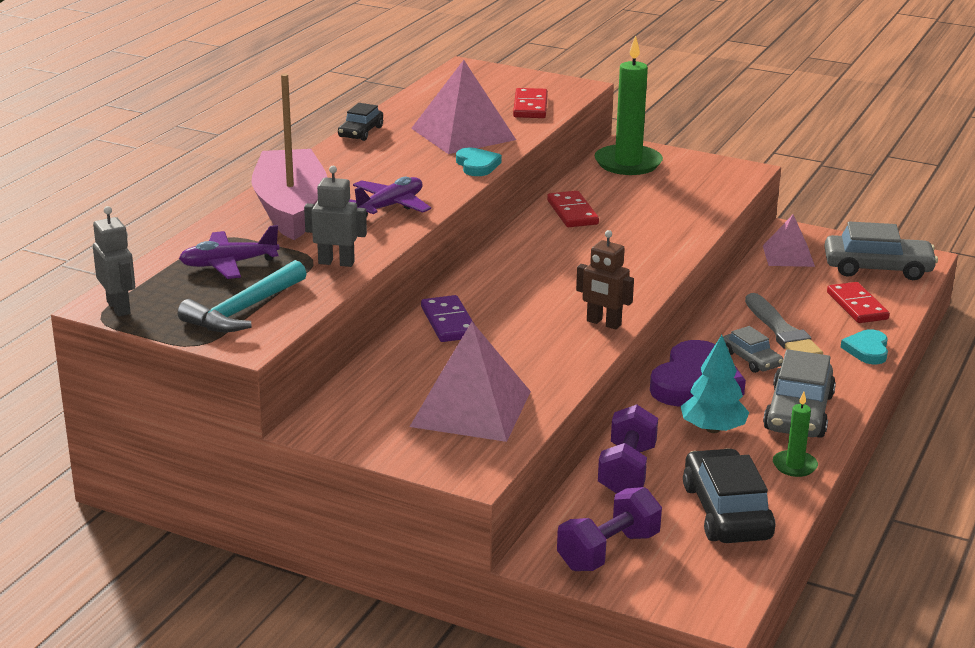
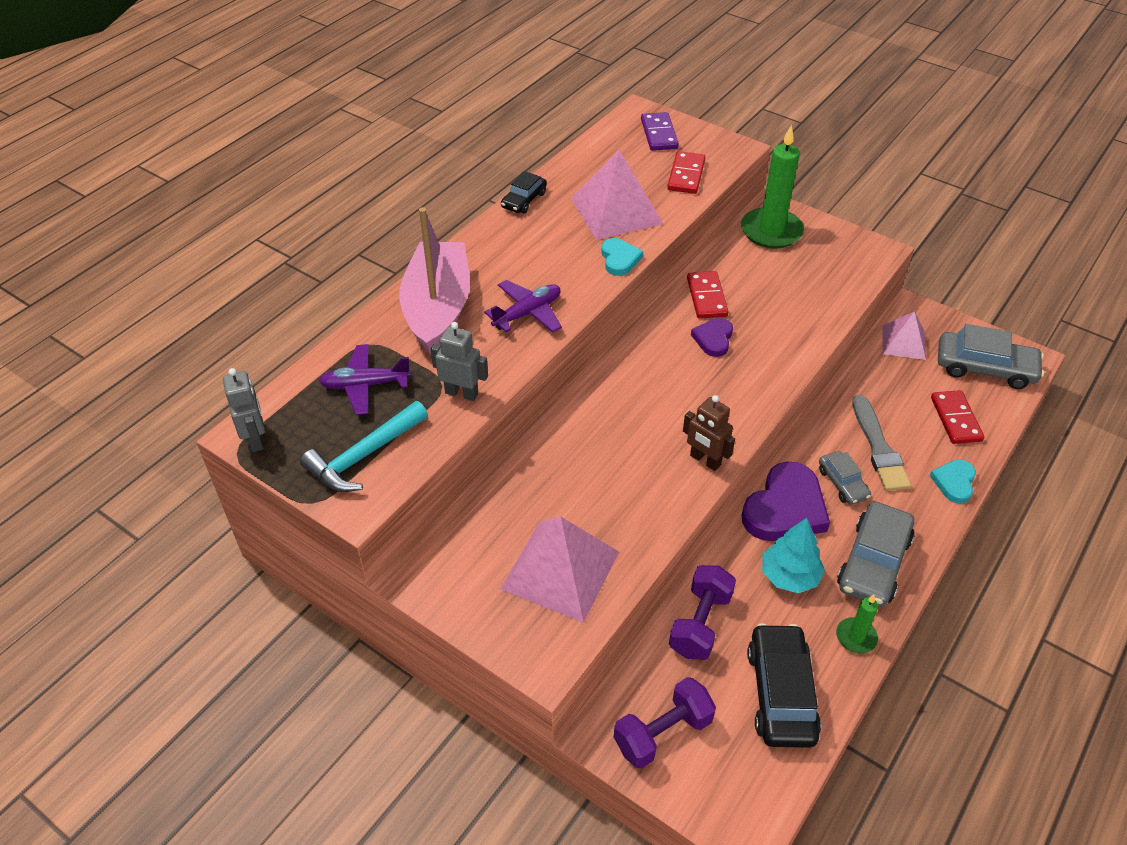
camera: 10 degrees right, 20 degrees up
(449, 322) = (564, 443): purple domino -> purple domino (659, 134)
(588, 240) = (713, 339): none -> purple heart

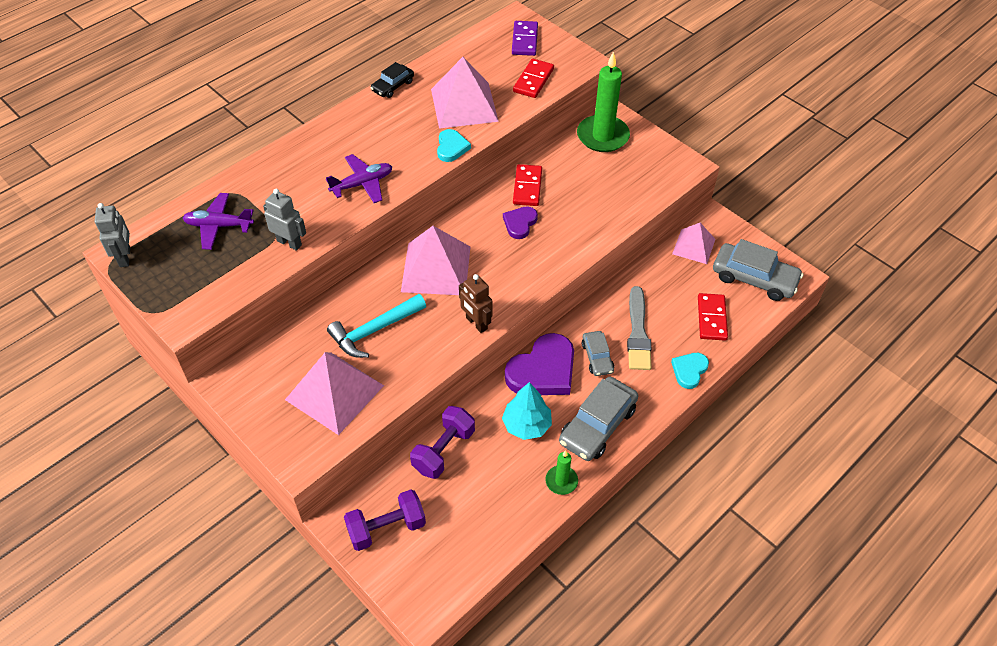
camera: 10 degrees right, 5 degrees up
(364, 456) = (201, 282): turquoise hammer -> turquoise hammer (374, 330)
(438, 308) = (294, 170): pink boat -> none
(633, 404) = (436, 269): none -> pink pyramid
(781, 693) = (487, 514): black car -> none

